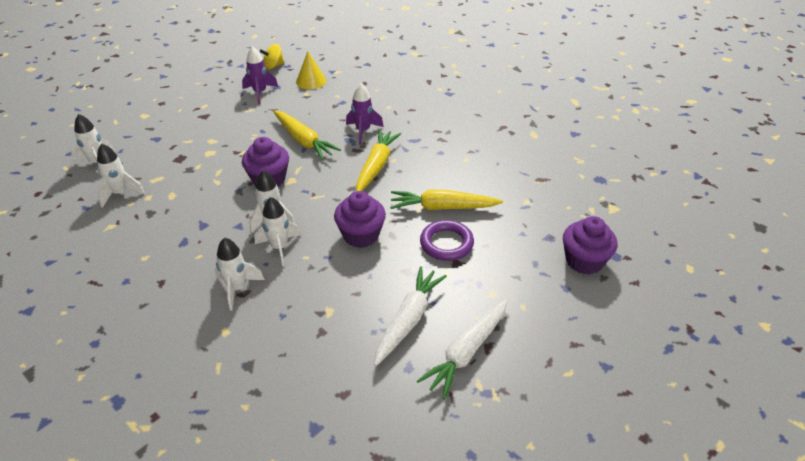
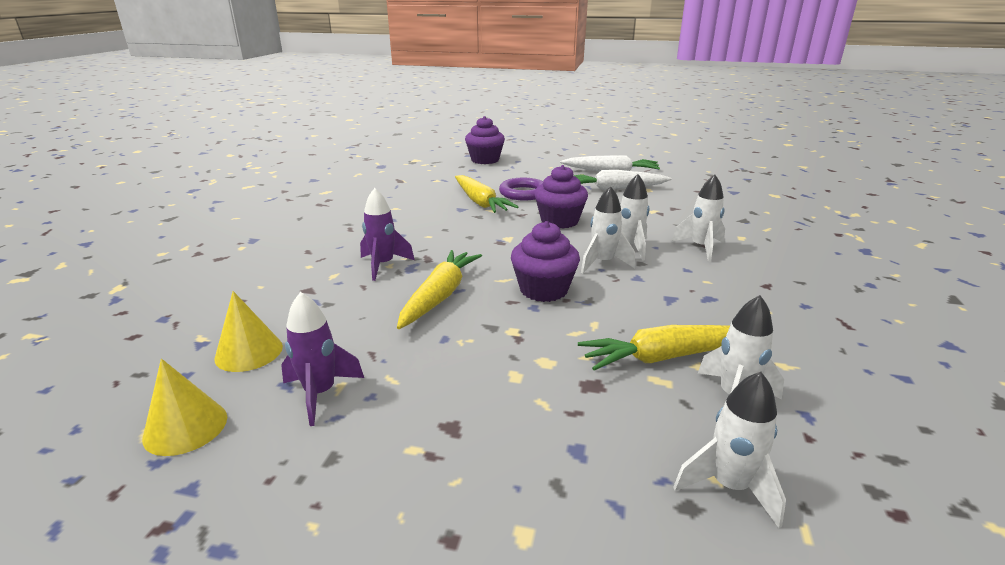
camera: 120 degrees left, 15 degrees down
(273, 66) = (185, 427): yellow spinning top -> yellow cone
(376, 166) = (449, 240): yellow carrot -> yellow carrot (666, 357)

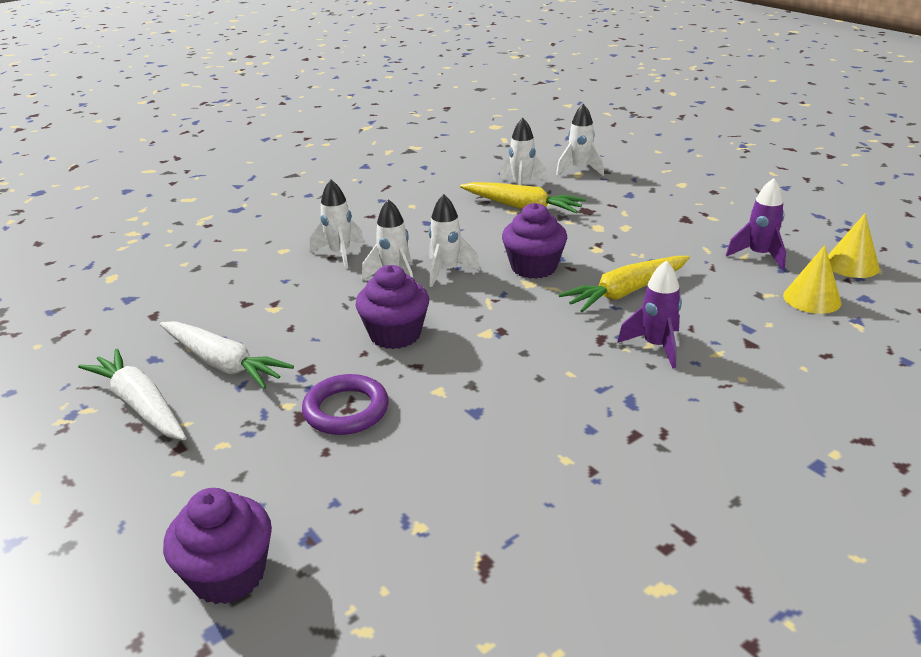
camera: 140 degrees left, 5 degrees up
(480, 202) = (432, 415): yellow carrot -> none

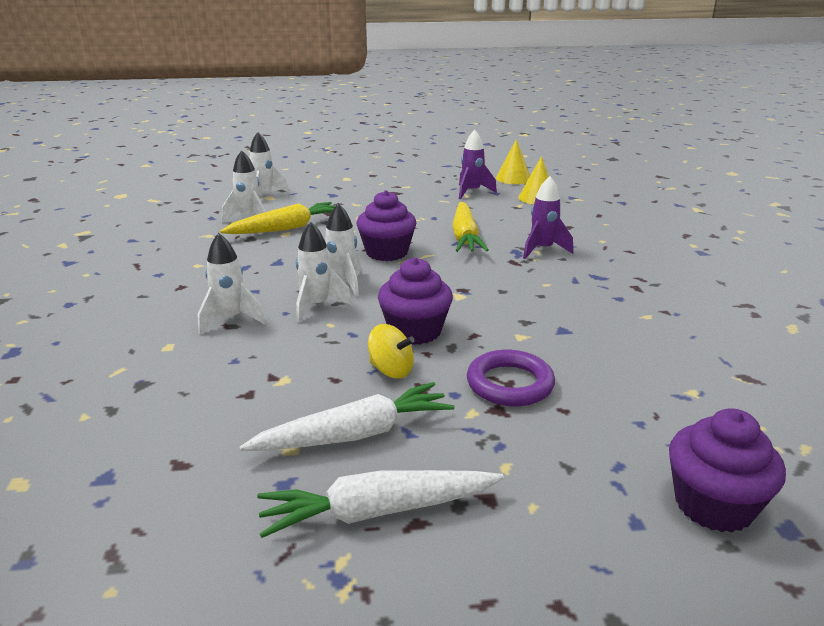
camera: 60 degrees left, 5 degrees down
(322, 346) = (391, 370): none -> yellow spinning top

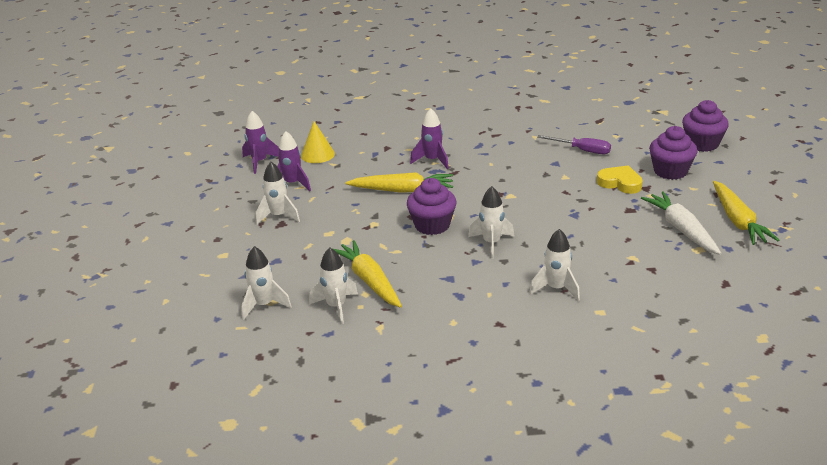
camera: 85 degrees left, 5 degrees up
(317, 306) = (531, 252): white rocket -> white rocket (278, 216)
(377, 511) = (738, 221): white carrot -> yellow carrot
(391, 370) = (614, 220): yellow spinning top -> none
(415, 331) = (564, 212): purple cupcake -> purple cupcake (670, 171)
(510, 384) = (620, 183): purple ring -> yellow heart
(513, 178) = (259, 162): yellow cone -> purple rocket
(616, 354) = (582, 150): none -> purple screwdriver

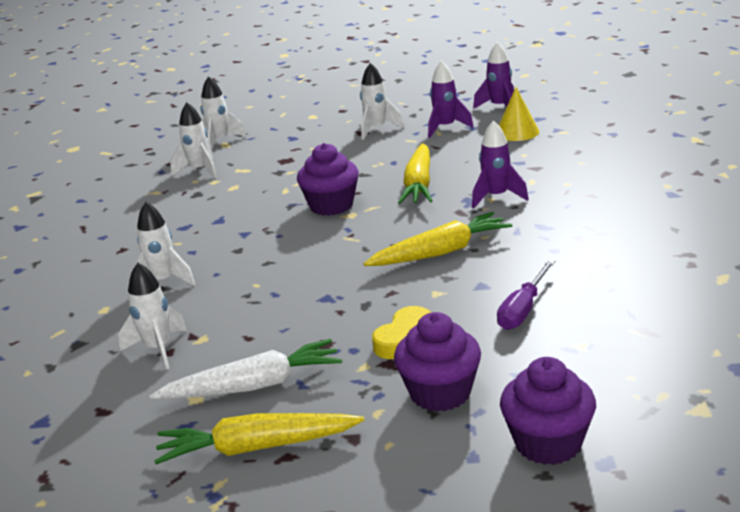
camera: 95 degrees right, 5 degrees down
(369, 281) = (235, 181): yellow carrot -> yellow carrot (440, 252)
(491, 243) = (277, 241): white rocket -> white rocket (158, 349)

